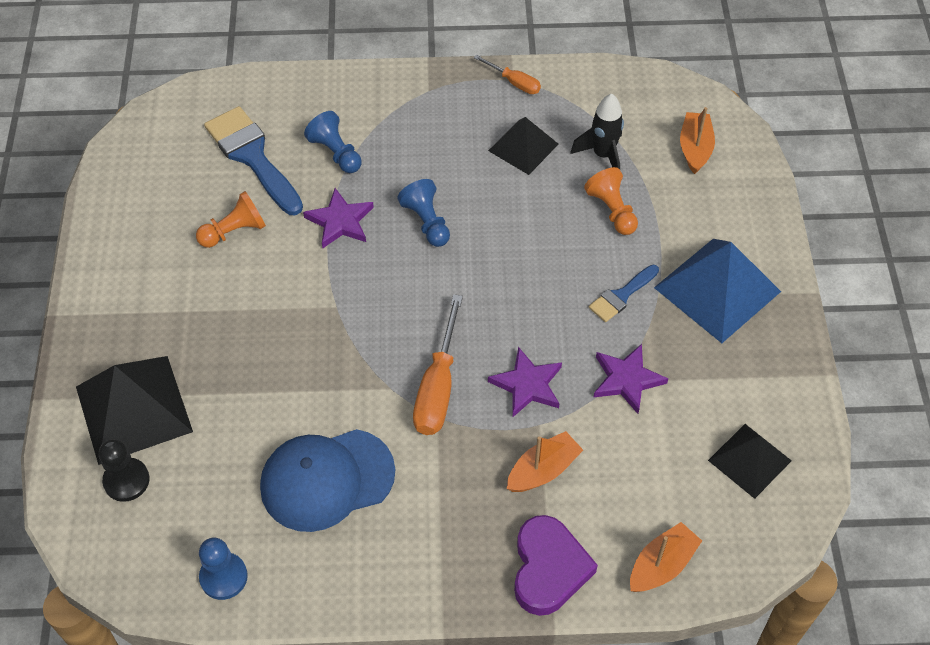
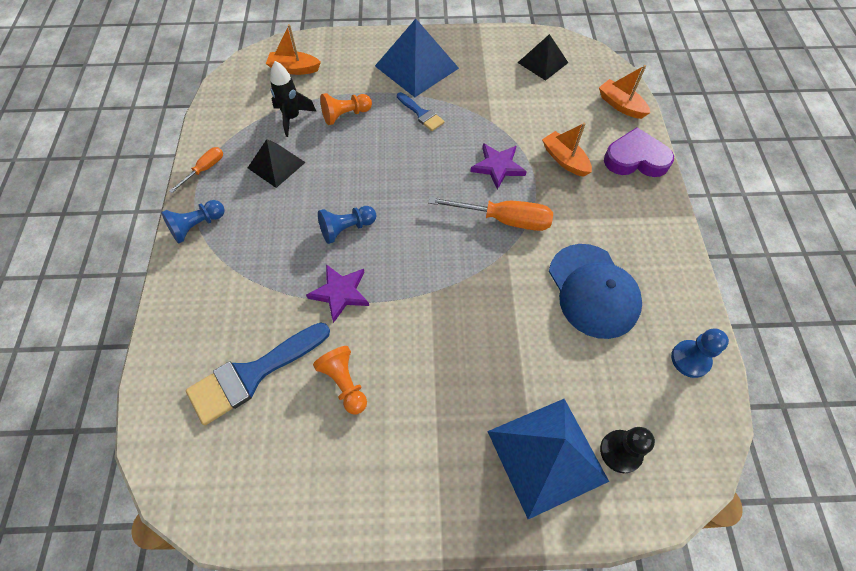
camera: 90 degrees left, 5 degrees up
(133, 409) = (547, 455): black pyramid -> blue pyramid
(336, 153) = (260, 300): blue pawn -> blue pawn (197, 226)
(627, 380) = (490, 114): purple star -> none

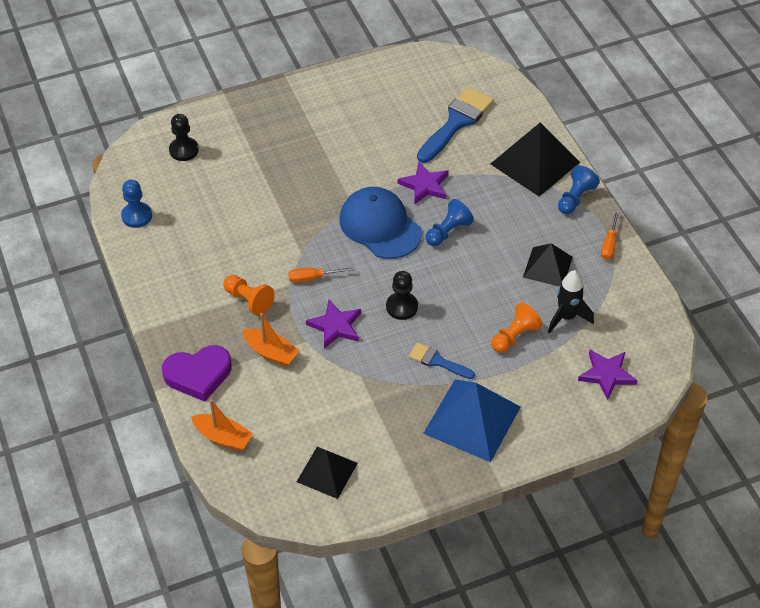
camera: 160 degrees right, 10 degrees down
(205, 283) = (535, 163): none -> black pyramid
(294, 69) = (607, 375): orange boat -> purple star
(344, 383) = (389, 135): orange pawn -> orange pawn (249, 300)
(430, 167) = (402, 307): none -> black pawn
(504, 219) = (313, 278): orange screwdriver -> orange screwdriver, size x0.56
(547, 455) = (233, 135): blue pyramid -> none
(593, 290) = (220, 242): blue cap -> blue cap (380, 226)

